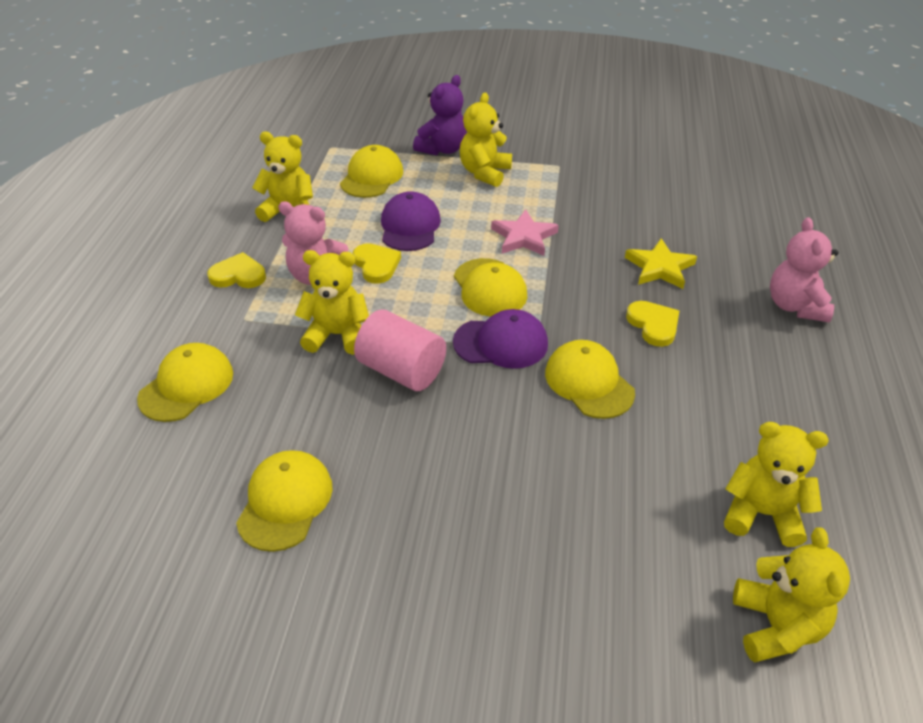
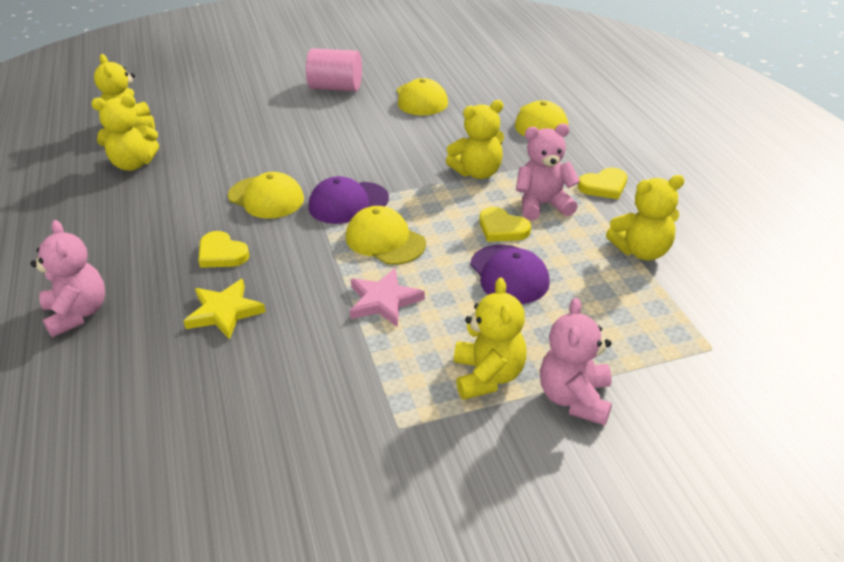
camera: 155 degrees right, 5 degrees down
(372, 177) = (612, 321): yellow cap -> none
(402, 370) = (410, 167): pink cylinder -> pink cylinder (336, 88)
(442, 149) = (574, 398): purple teddy bear -> pink teddy bear

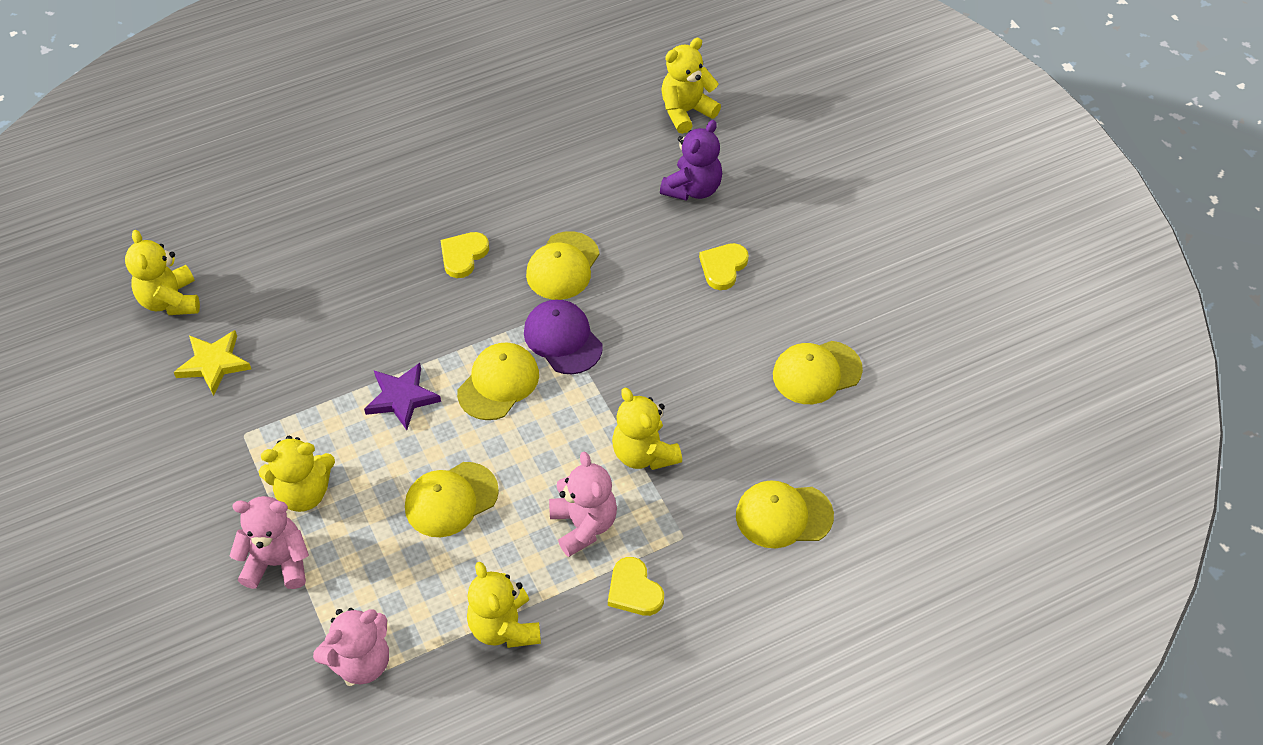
camera: 80 degrees right, 15 degrees up
(77, 313) = (371, 181): pink teddy bear -> pink teddy bear (361, 662)
(133, 164) = (609, 139): yellow teddy bear -> yellow teddy bear (170, 301)
(218, 131) = (692, 189): none -> purple teddy bear
(224, 312) = (379, 281): yellow star -> yellow star (214, 363)
(336, 88) = (825, 276): pink cylinder -> none
(383, 301) = (401, 398): pink star -> purple star
(502, 228) = (532, 487): yellow heart -> yellow heart (723, 267)
(509, 274) = (451, 499): purple cap -> yellow cap

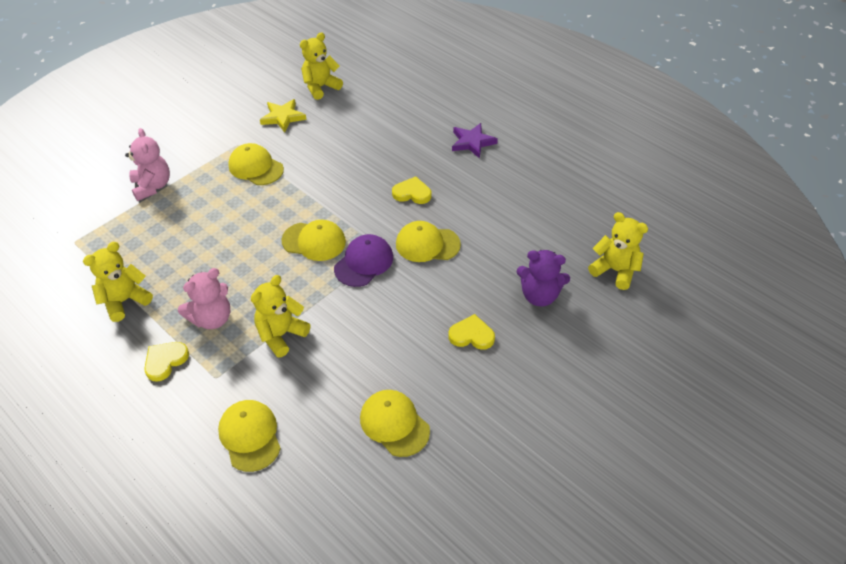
camera: 70 degrees right, 5 degrees down
(304, 493) = (203, 181): yellow teddy bear -> none
(361, 662) = (90, 242): pink teddy bear -> none
(401, 398) = (286, 200): purple star -> purple star (472, 142)
(451, 499) = (215, 246): yellow cap -> yellow cap (256, 167)

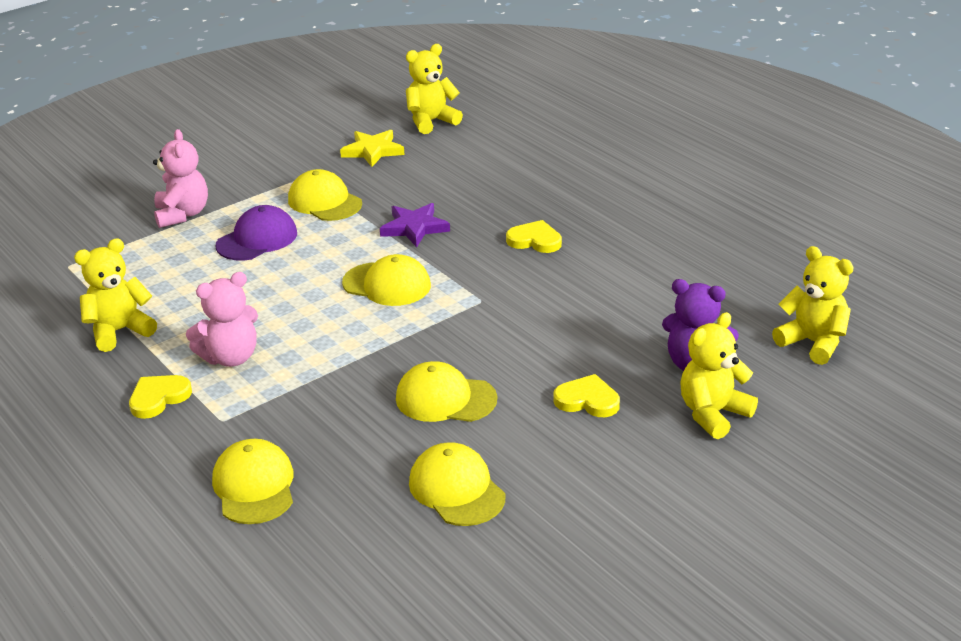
camera: 10 degrees right, 15 degrees down
(281, 335) = (320, 381): yellow teddy bear -> yellow teddy bear (713, 414)
(364, 262) = (451, 311): purple cap -> purple cap (257, 239)
(427, 244) = (545, 297): yellow cap -> yellow cap (445, 399)
(472, 142) = (632, 190): purple star -> purple star (414, 228)

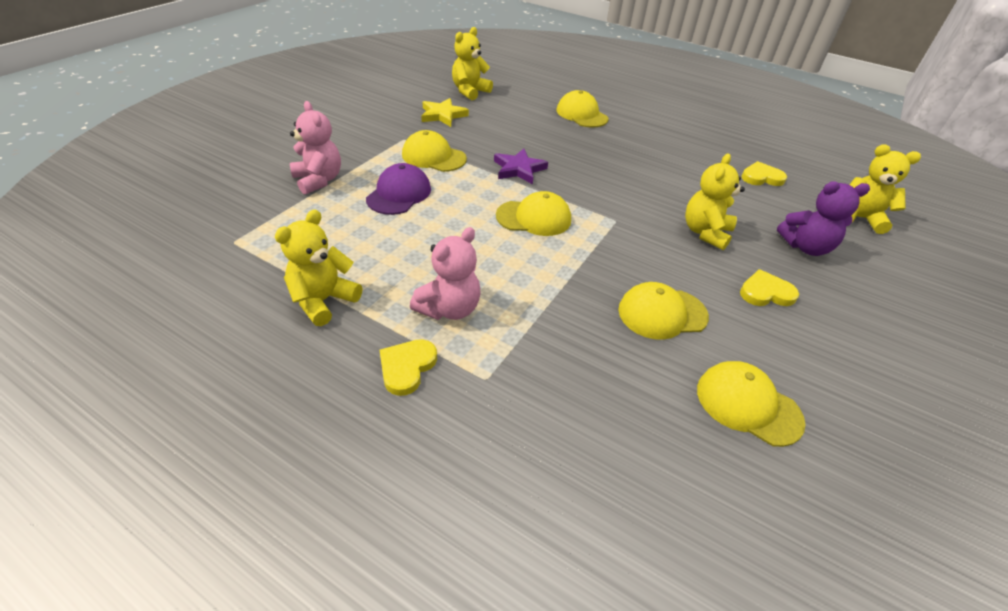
camera: 25 degrees left, 10 degrees up
(254, 486) = (570, 451): yellow cap -> yellow cap (581, 114)
(535, 240) = (613, 168): yellow heart -> yellow heart (761, 177)
(713, 414) = (858, 286): yellow teddy bear -> yellow teddy bear (705, 233)

